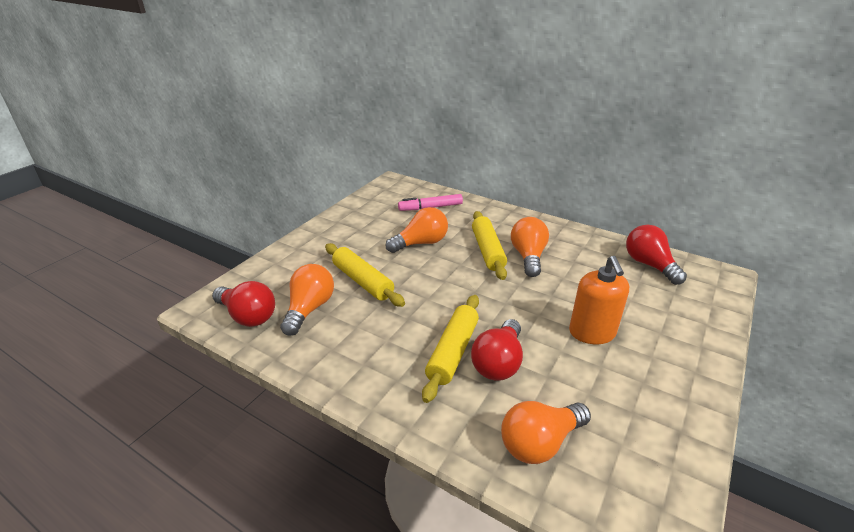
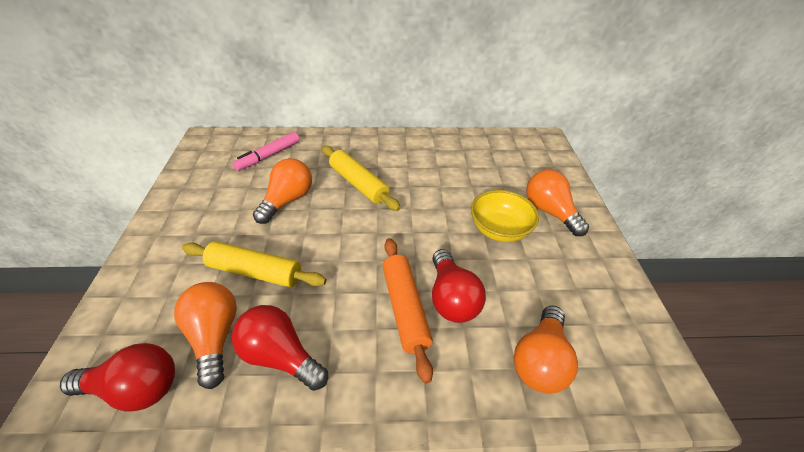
camera: 35 degrees left, 10 degrees up
(452, 352) = (405, 308): yellow rolling pin -> orange rolling pin
(528, 257) = (398, 176): orange light bulb -> orange light bulb (549, 212)
(592, 333) = (499, 230): orange soap dispenser -> yellow bowl
(649, 265) = (493, 148): red light bulb -> red light bulb (280, 356)

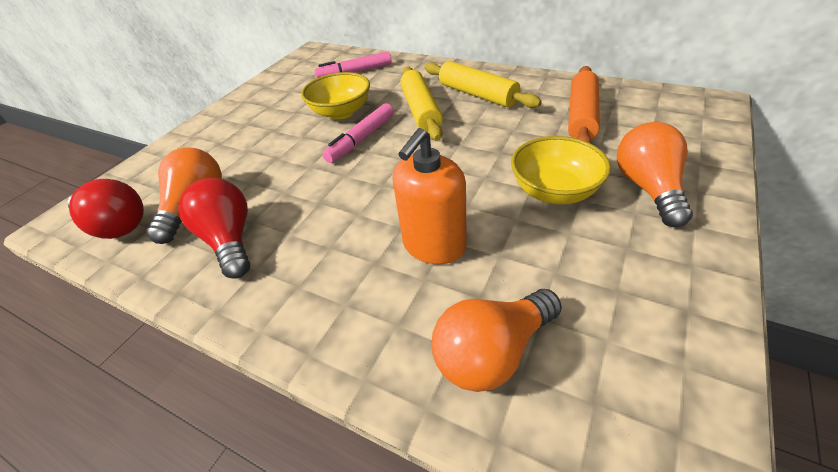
camera: 35 degrees right, 0 degrees up
(255, 272) = (266, 165): yellow rolling pin -> yellow rolling pin (477, 94)
(287, 200) = (341, 112): orange light bulb -> yellow bowl
(327, 223) = (361, 139): none -> pink marker
(405, 308) = (374, 238): orange rolling pin -> orange rolling pin (581, 116)
(451, 298) = (434, 245): red light bulb -> orange soap dispenser

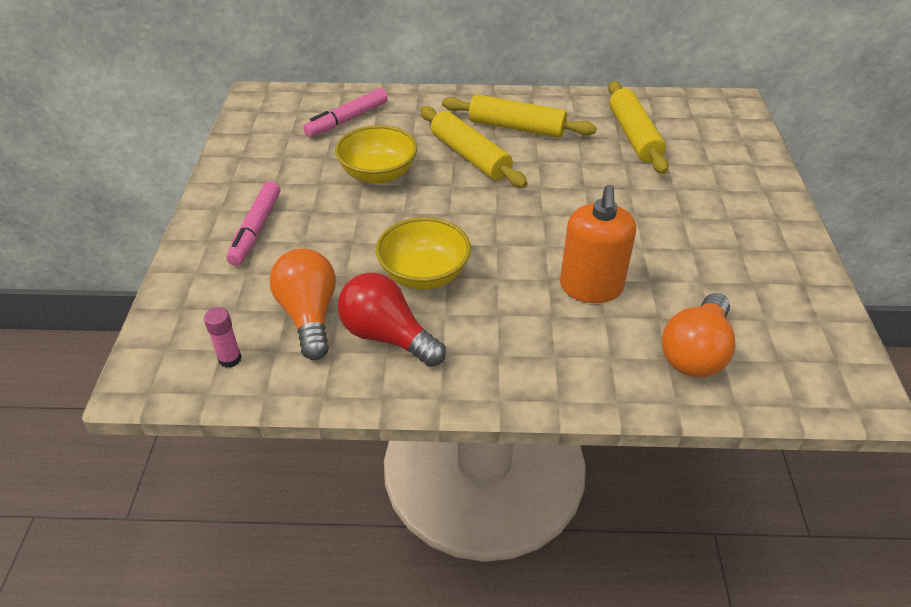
camera: 30 degrees left, 0 degrees up
(116, 225) = (230, 359): red light bulb -> pink glue stick
(361, 139) = (431, 201): pink marker -> pink marker (256, 229)
(554, 191) = (657, 215): yellow bowl -> yellow bowl (424, 274)
(581, 116) = (633, 136): orange rolling pin -> yellow rolling pin
(648, 188) = (728, 195): orange light bulb -> none

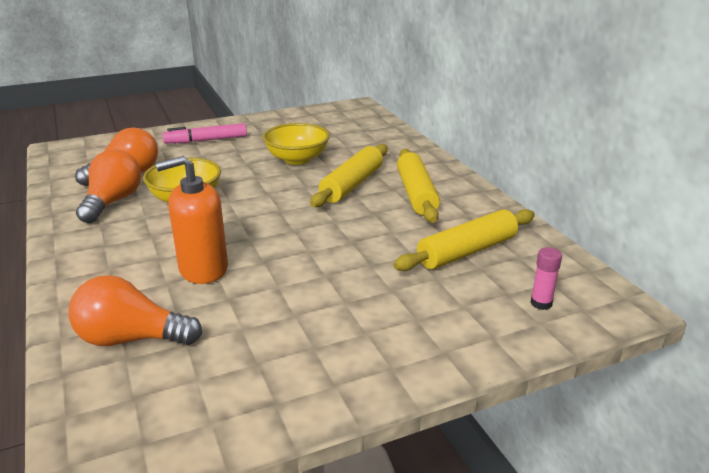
camera: 65 degrees right, 15 degrees down
(230, 359) = (79, 164): pink glue stick -> pink glue stick (541, 303)
(347, 119) = (357, 135): pink marker -> none
(387, 336) = (113, 202): red light bulb -> orange light bulb

